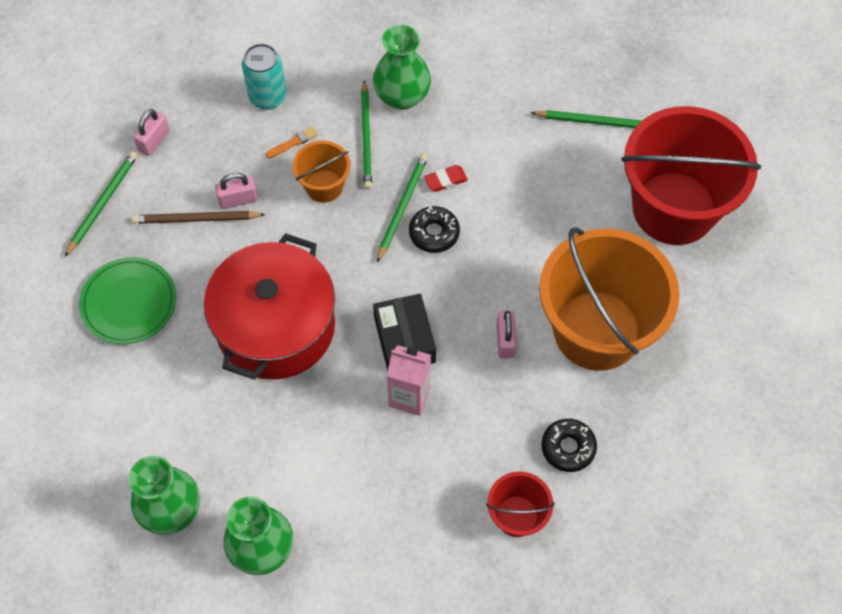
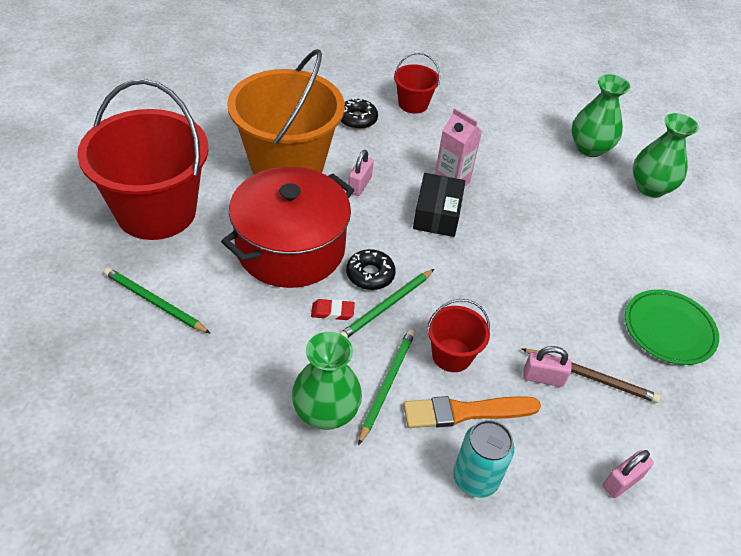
camera: 160 degrees left, 15 degrees down
(103, 203) = (688, 434): green pencil -> none
(276, 327) = (539, 262): red pot -> red pot (290, 248)
(293, 142) = (466, 412): orange brush -> orange brush, size x2.13
(324, 186) = (452, 355): orange bucket -> red bucket

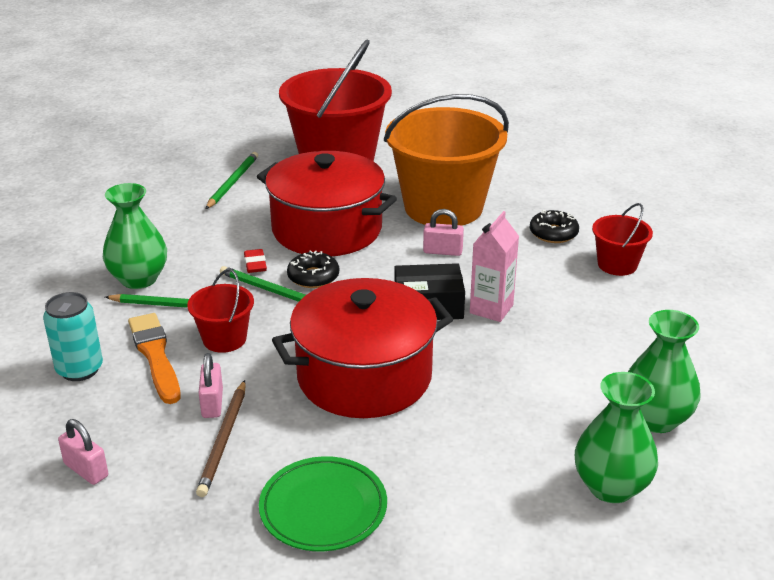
camera: 80 degrees right, 15 degrees down
(523, 274) = (364, 376): none -> red pot

